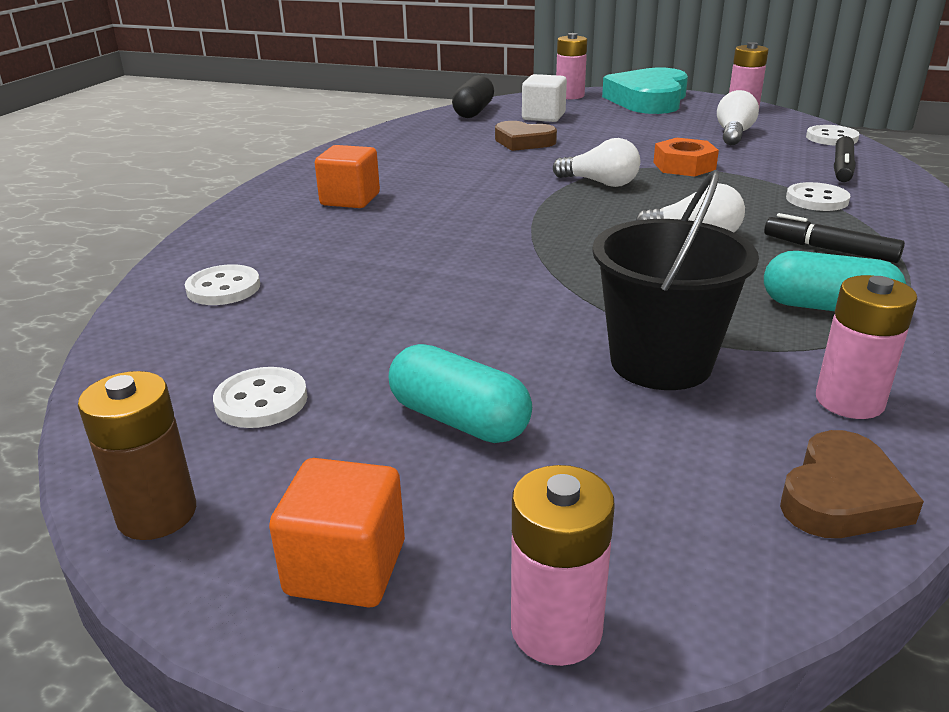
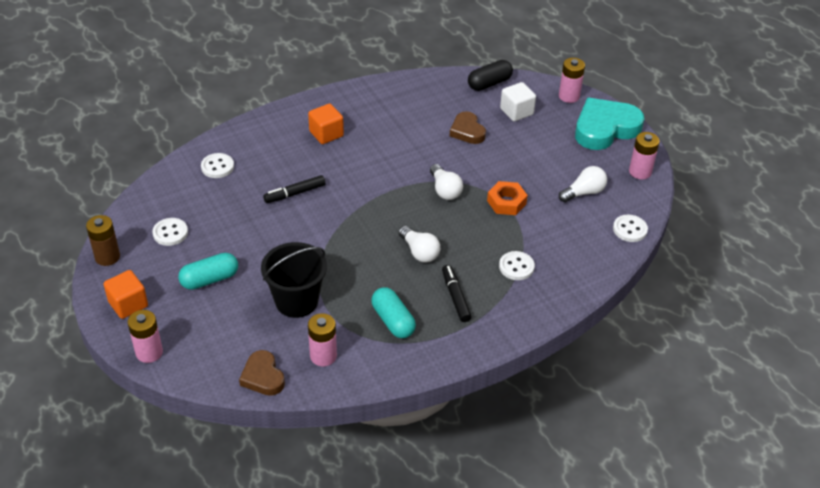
camera: 40 degrees right, 15 degrees up
(459, 420) = (209, 279): turquoise capsule -> turquoise capsule turned 75 degrees clockwise
(841, 496) = (263, 376): brown heart -> brown heart turned 75 degrees clockwise
(842, 168) = (579, 255): black marker -> black marker (295, 193)

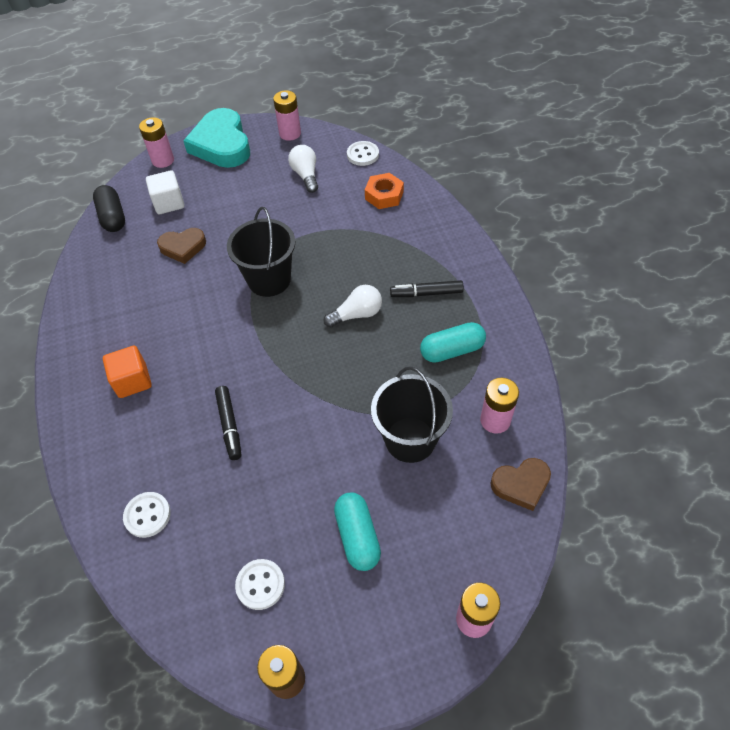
camera: 75 degrees left, 10 degrees up
(128, 304) = (385, 647): orange cube -> none
(445, 190) = (269, 280): white light bulb -> black bucket
(506, 202) = (302, 233): orange nut -> orange nut (384, 195)
(516, 267) = (394, 240): white button -> none

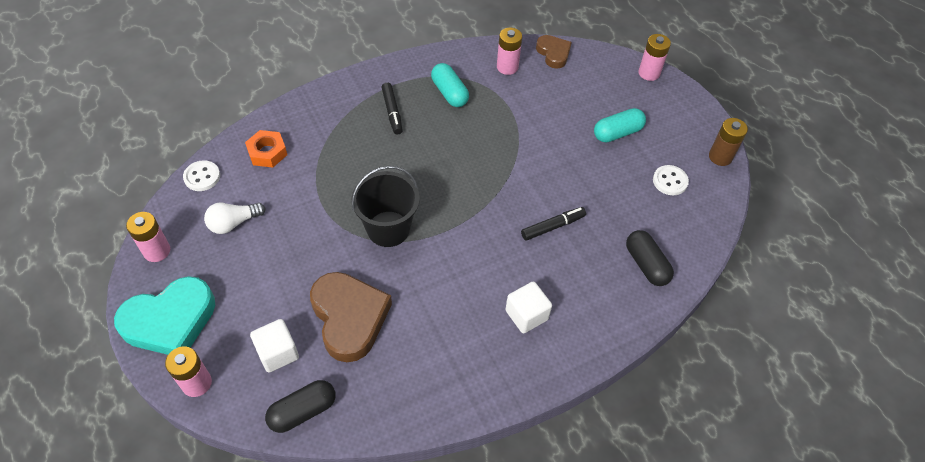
camera: 105 degrees left, 0 degrees up
(132, 381) = (526, 315): orange cube -> white cube
(147, 515) = (646, 264): white button -> black capsule
(183, 247) = (349, 318): brown heart -> brown heart, size x1.78
(357, 314) = (422, 156): white light bulb -> none
(410, 439) = (535, 111): black bucket -> none

